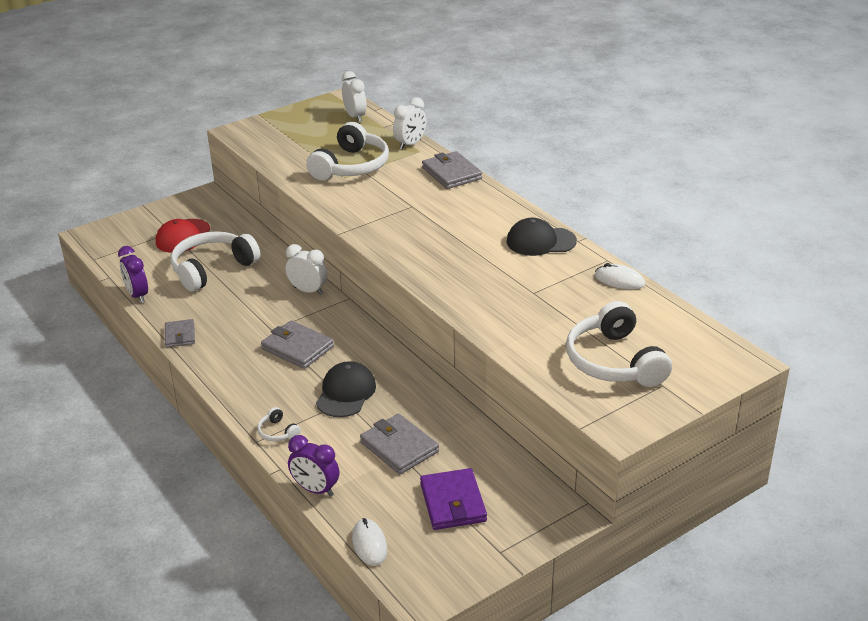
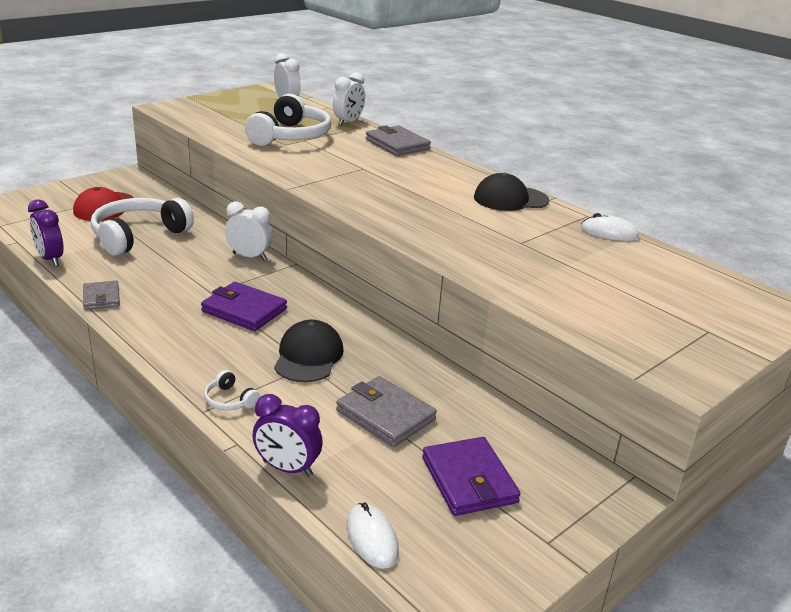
camera: 10 degrees left, 5 degrees down
(297, 348) = (244, 310): grey wallet -> purple wallet
(614, 362) = (642, 307): white headphones -> none

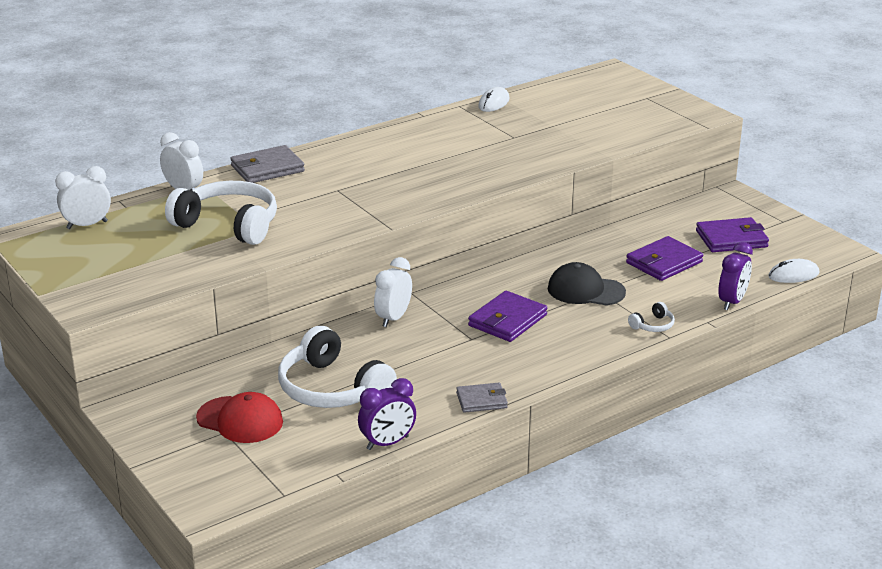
camera: 80 degrees left, 0 degrees up
(385, 415) = (664, 262): grey wallet -> purple wallet
(510, 199) = (422, 131): black cap -> none

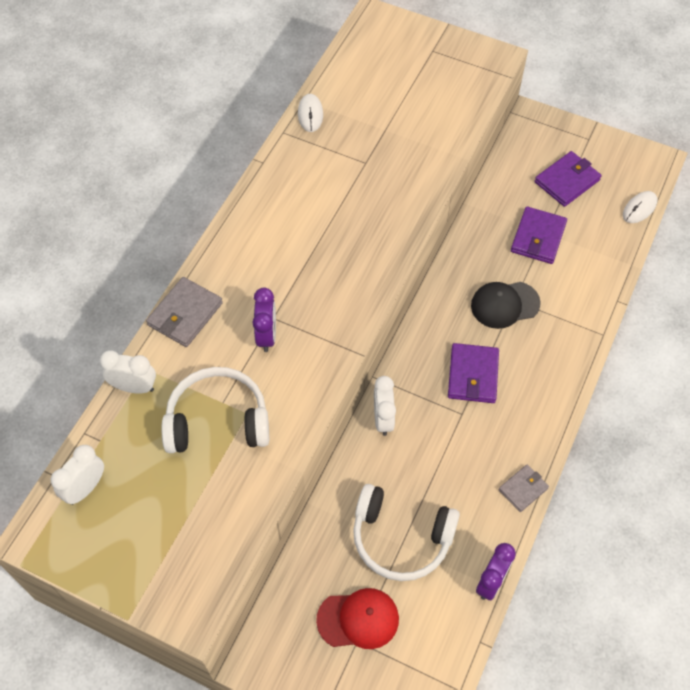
camera: 30 degrees left, 30 degrees up
(653, 325) = (582, 325): white headphones -> none
(732, 302) = (619, 266): purple clock -> purple clock (267, 335)

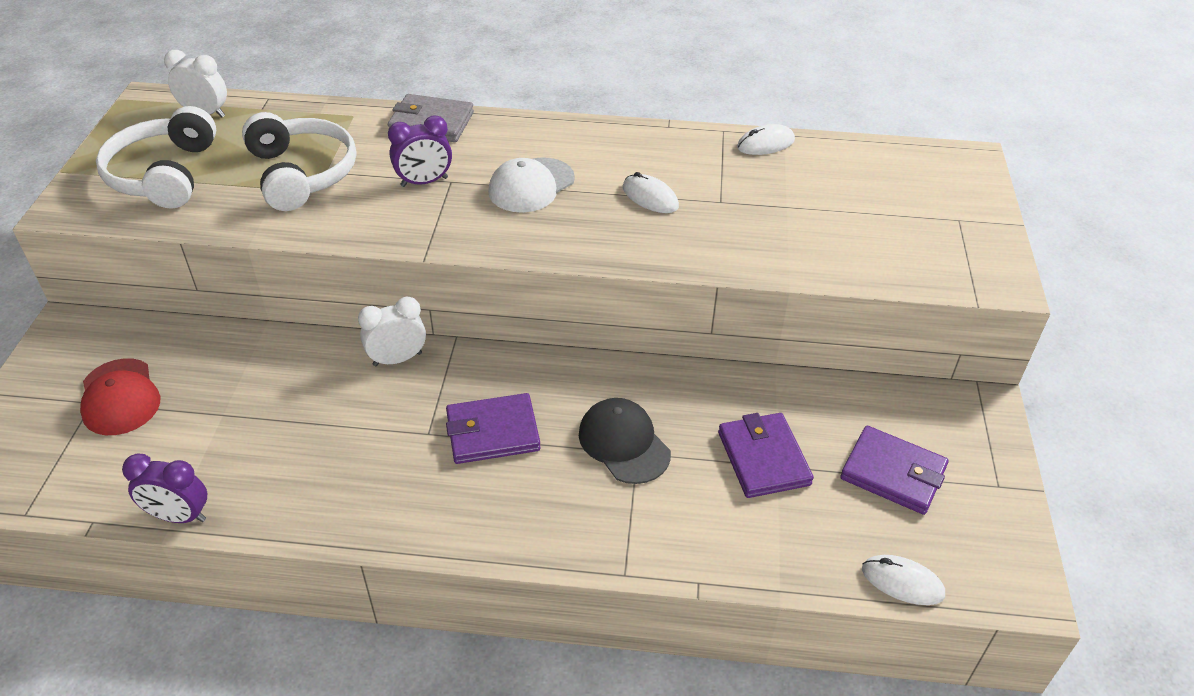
camera: 70 degrees right, 15 degrees down
(134, 387) = (329, 113): white clock -> none
(301, 267) = (531, 185): none -> white cap
(344, 200) = (650, 197): none -> white mouse
(401, 538) = (232, 412): white headphones -> white headphones (164, 174)
(523, 489) = (326, 524): grey wallet -> none
(538, 237) = (763, 458): purple wallet -> purple wallet turned 75 degrees clockwise

